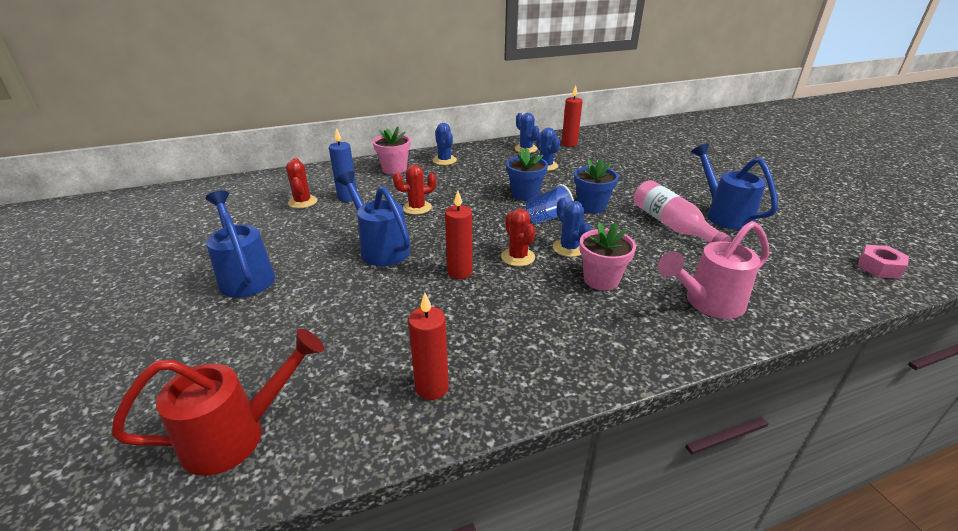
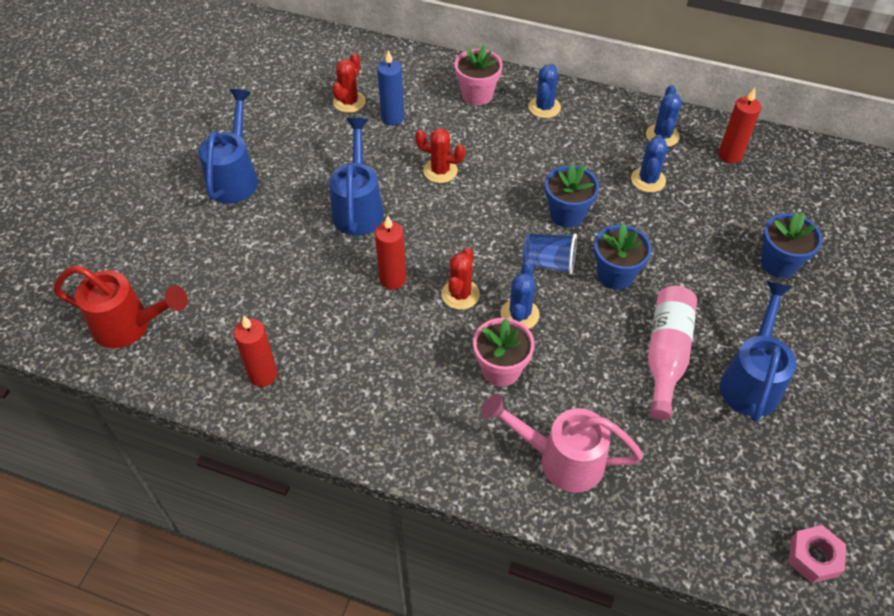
camera: 40 degrees right, 20 degrees up
(655, 169) = (779, 263): none -> blue flower pot

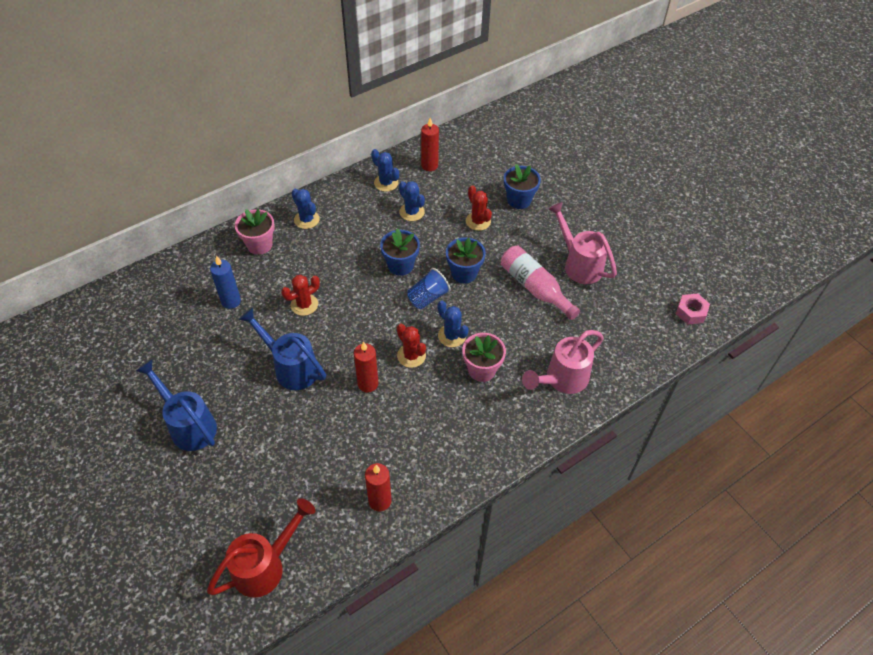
camera: 55 degrees left, 0 degrees up
(349, 102) = (189, 316): red cactus -> red cactus (478, 221)
(751, 379) = (578, 264): blue watering can -> pink watering can

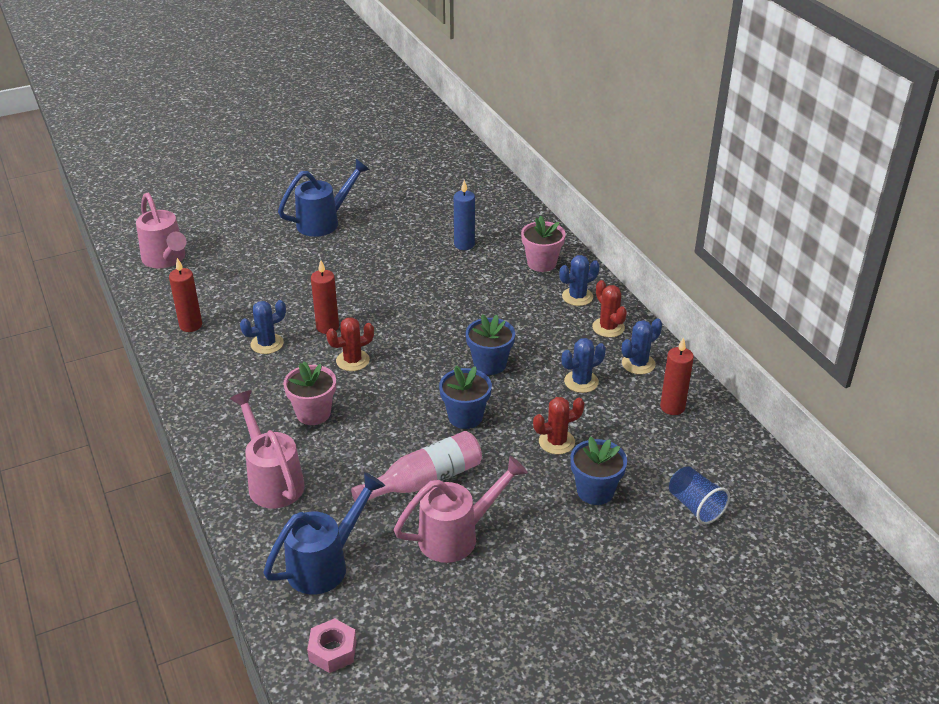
camera: 100 degrees right, 15 degrees down
(266, 565) = (166, 260): red watering can -> pink watering can
(290, 367) = (367, 279): blue watering can -> blue watering can (326, 563)
(304, 305) = (447, 290): red cactus -> red cactus (608, 327)
(428, 297) = (433, 381): blue cup -> blue cup (695, 506)
(452, 336) = (370, 395): blue cactus -> blue cactus (267, 344)

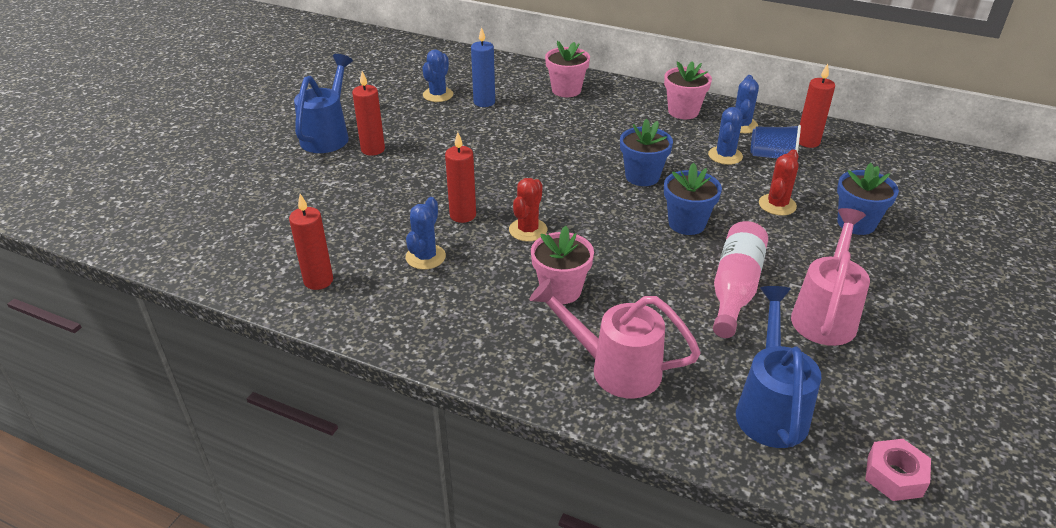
camera: 40 degrees left, 0 degrees up
(166, 260) = (199, 236): pink watering can -> none
(337, 247) = (373, 149): none -> red candle
(577, 297) = (629, 101): blue cactus -> blue cactus (438, 95)
(608, 327) = (683, 111): red cactus -> pink flower pot
(695, 506) = (926, 196): blue cup -> blue cup (773, 156)

